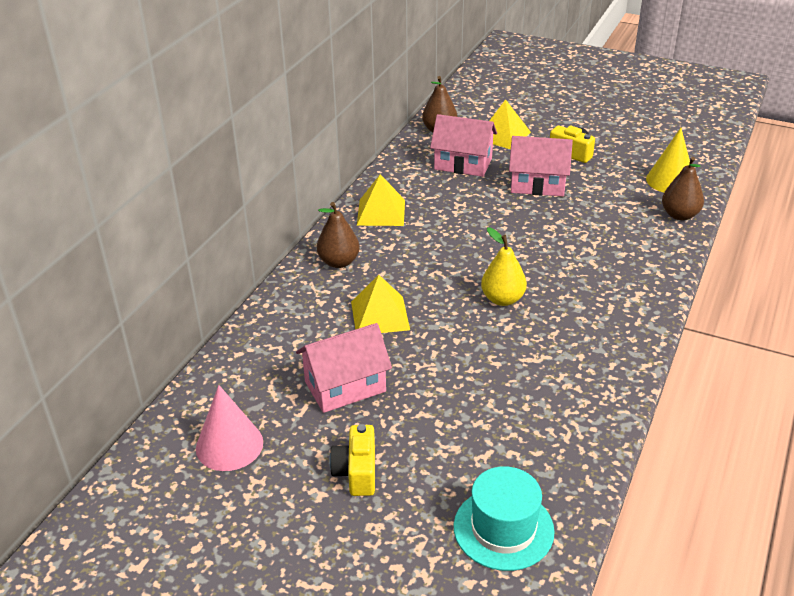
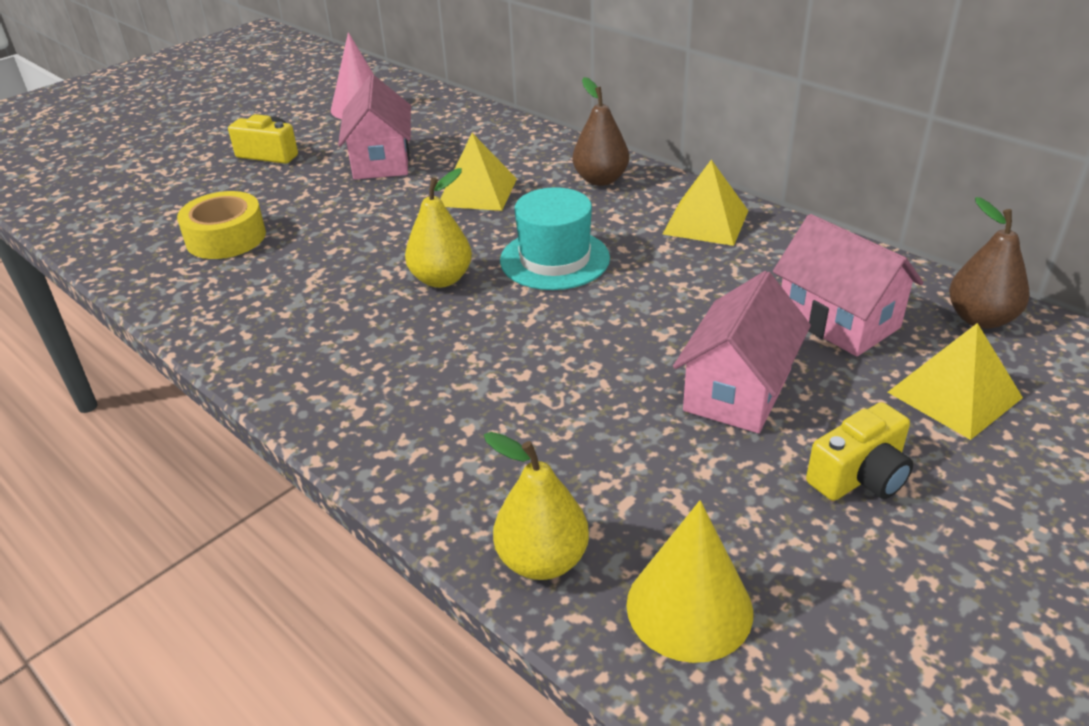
camera: 110 degrees right, 0 degrees up
(463, 164) = (838, 320): pink house -> pink house turned 75 degrees counterclockwise
(503, 529) = (127, 209): turquoise hat -> turquoise hat (554, 259)
(512, 431) = (226, 238): none -> yellow tape
(679, 215) = (542, 560): brown pear -> yellow pear

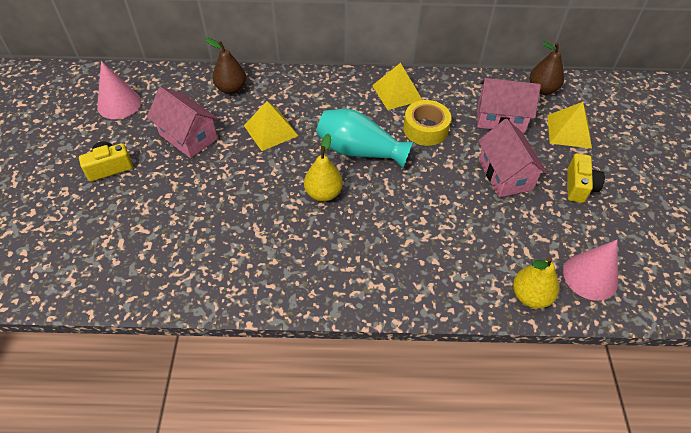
camera: 45 degrees left, 15 degrees up
(226, 238) = (171, 238): yellow tape -> yellow tape (425, 129)
(554, 259) = (359, 151): turquoise hat -> turquoise vase
(600, 180) = (321, 91): brown pear -> brown pear (231, 89)
(689, 607) = (590, 276): yellow cone -> pink cone

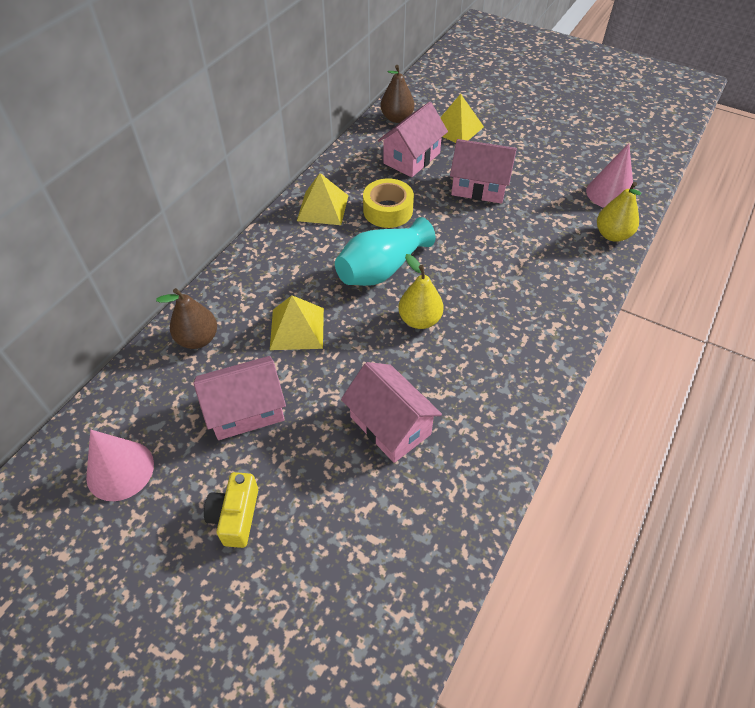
camera: 60 degrees left, 0 degrees up
(215, 215) = (390, 425): none -> pink house
(579, 186) = (519, 153): yellow camera -> none

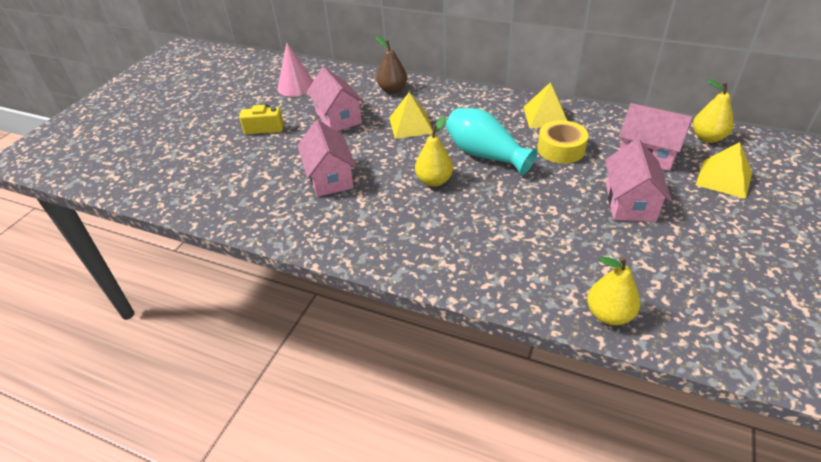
camera: 85 degrees right, 10 degrees down
(390, 425) = (330, 177): pink house -> pink house turned 60 degrees counterclockwise
(397, 118) = (707, 138): brown pear -> yellow pear
(610, 193) = (691, 315): pink cone -> none

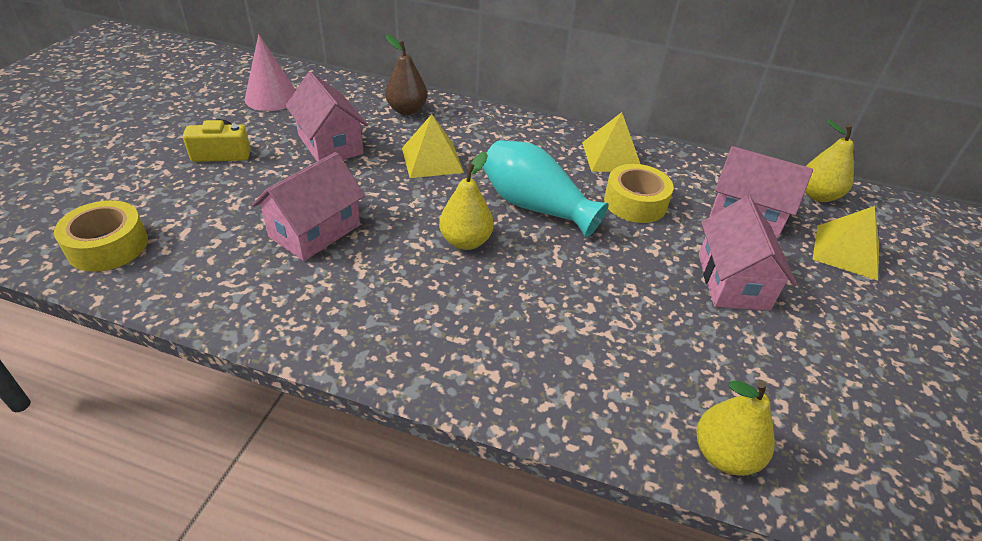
camera: 10 degrees left, 0 degrees up
(197, 191) = (108, 246): none -> yellow tape
(330, 177) = (315, 231): pink house -> pink house turned 60 degrees clockwise

